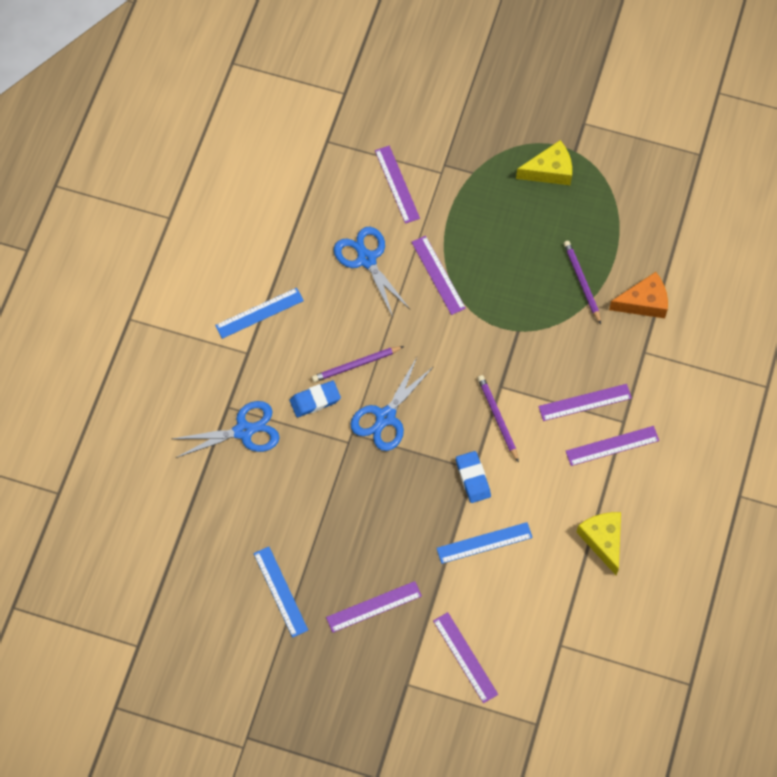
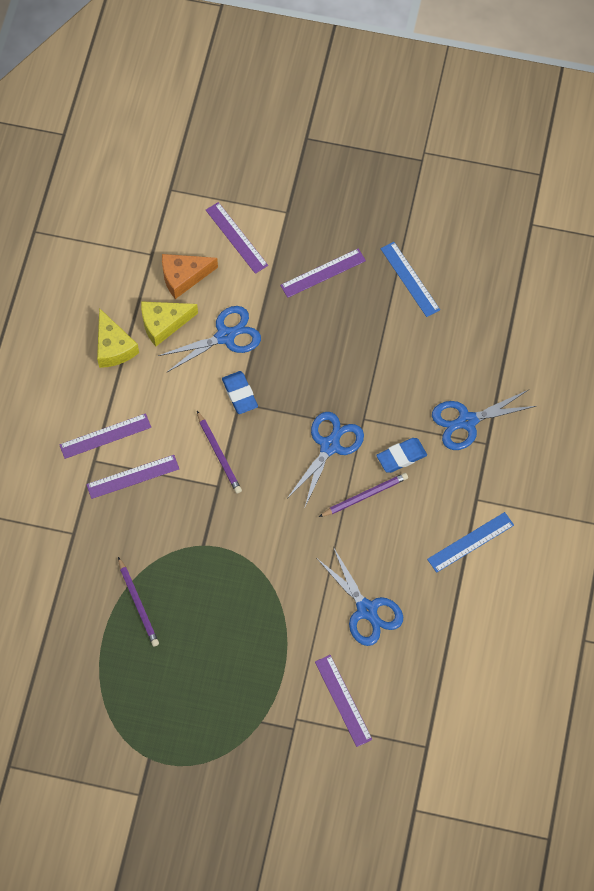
camera: 175 degrees right, 0 degrees up
(438, 275) = (290, 599): purple ruler -> none
(484, 543) = (225, 336): blue ruler -> blue scissors
(549, 171) = (176, 731): yellow cheese -> yellow cheese (163, 324)
(644, 302) = (73, 586): orange cheese -> orange cheese (183, 277)

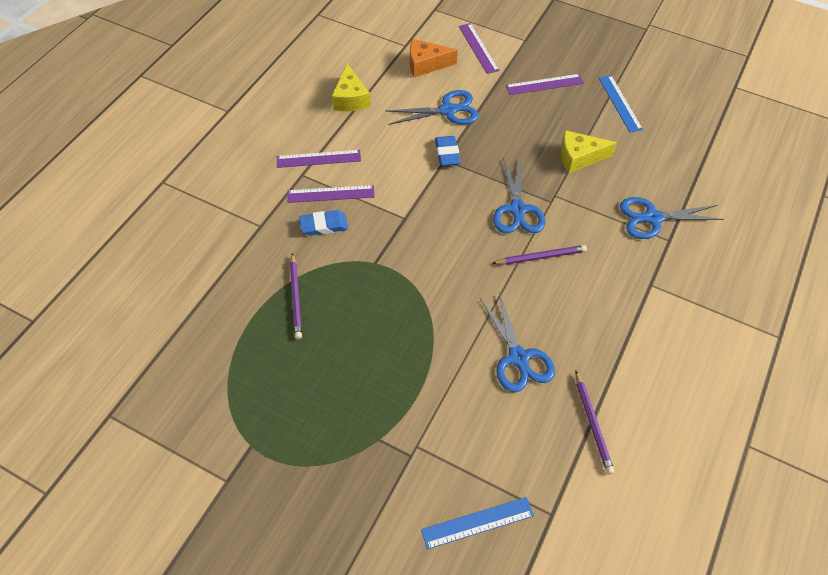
camera: 15 degrees right, 10 degrees down
(163, 324) = (398, 91): yellow cheese -> yellow cheese (579, 157)
(218, 454) = (414, 193): purple pencil -> purple pencil (592, 423)
(329, 446) = (517, 209): blue scissors -> blue scissors turned 135 degrees clockwise
(343, 700) = (471, 440): purple ruler -> none
(401, 457) = (583, 233): blue eraser -> blue eraser (324, 225)
(470, 542) = (638, 321): blue ruler -> blue ruler (477, 522)

